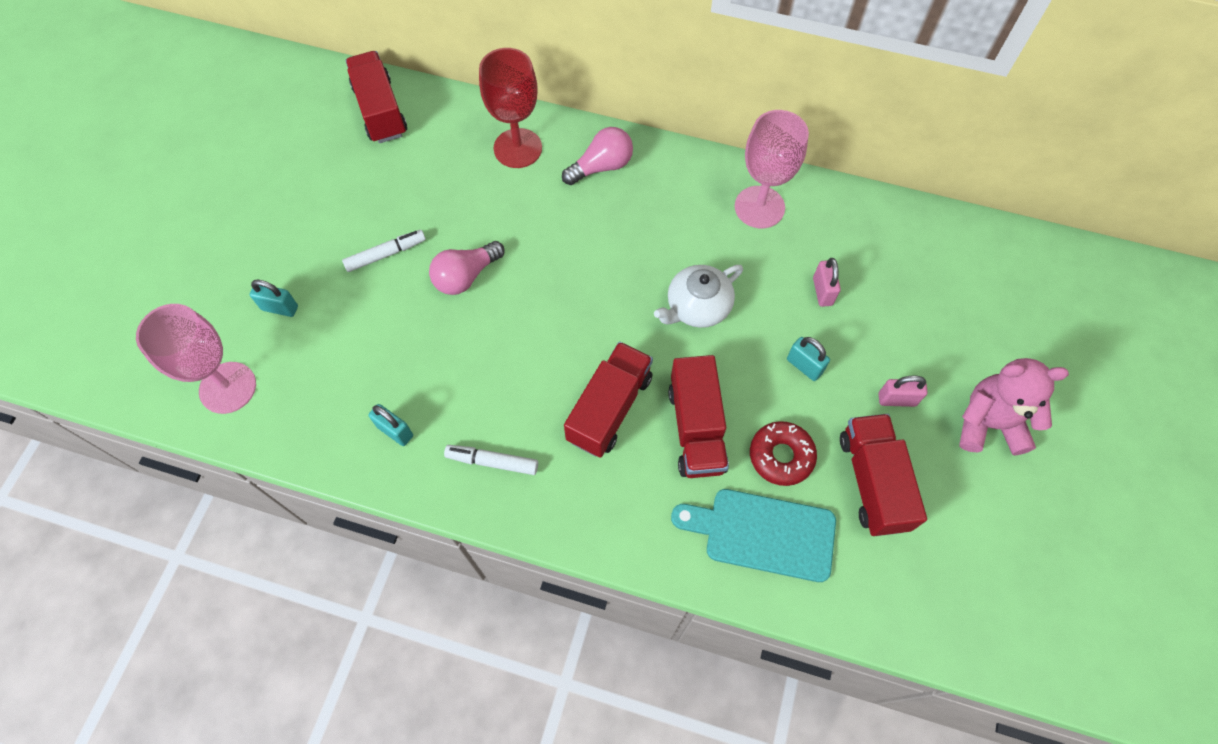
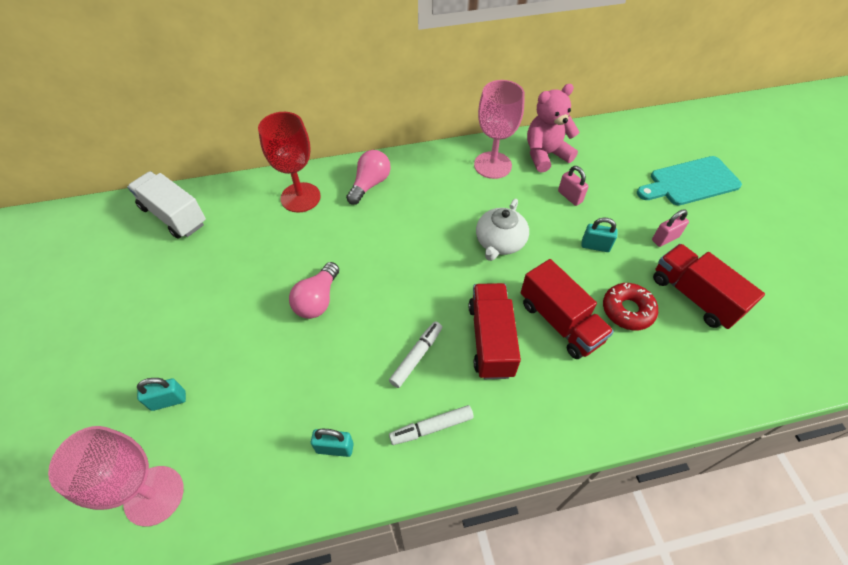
camera: 30 degrees left, 10 degrees down
(380, 111) = (174, 216): red truck -> white truck
(386, 254) = (241, 314): white marker -> white marker (416, 356)
(763, 533) = (658, 369): turquoise cutting board -> turquoise cutting board (690, 182)
(989, 424) = (726, 226): pink teddy bear -> pink teddy bear (545, 155)

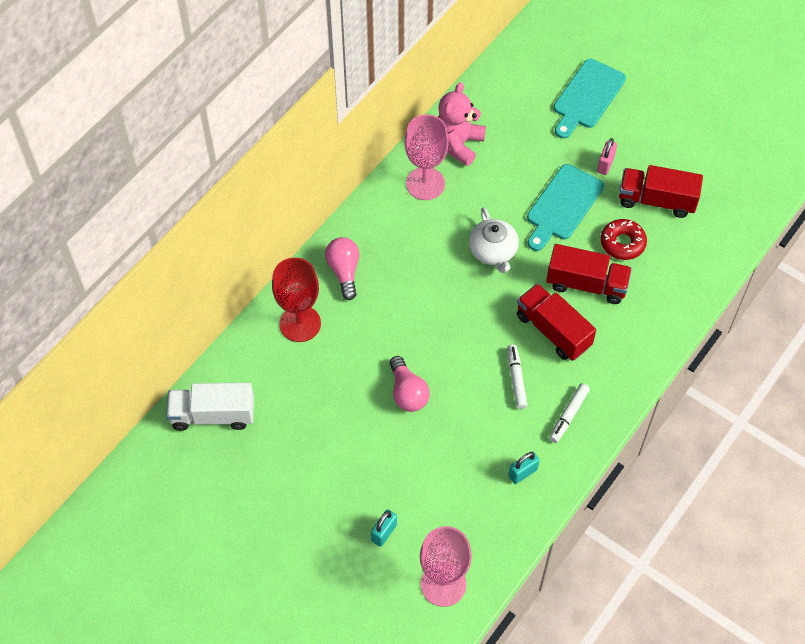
camera: 40 degrees left, 5 degrees up
(570, 196) = (510, 173): pink padlock -> none
(595, 246) = (563, 205): turquoise padlock -> turquoise cutting board

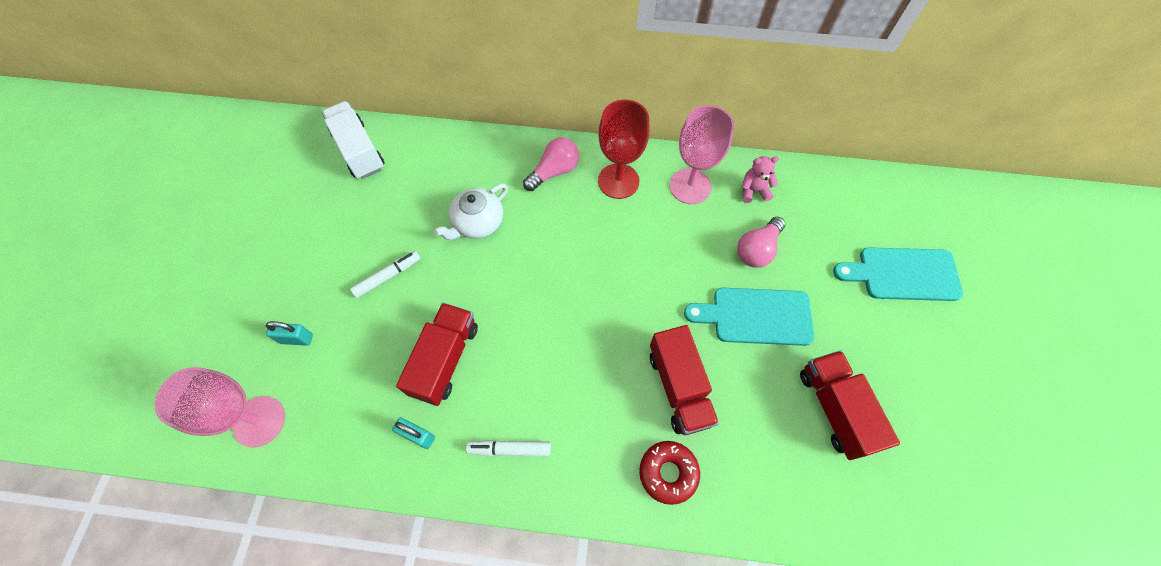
camera: 60 degrees right, 5 degrees up
(300, 323) = (481, 166): red goblet -> red goblet (618, 181)
(407, 392) = (457, 284): pink light bulb -> pink light bulb (757, 250)
(458, 144) = (753, 191): pink teddy bear -> pink teddy bear, size x0.58
(493, 251) = (657, 279): white teapot -> white teapot (477, 222)
(516, 379) = (524, 374): white marker -> white marker (388, 276)
(553, 331) = (602, 382): red truck -> red truck (445, 359)
(605, 164) = (837, 332): pink padlock -> none
(622, 243) = (755, 399): red donut -> red donut (668, 473)

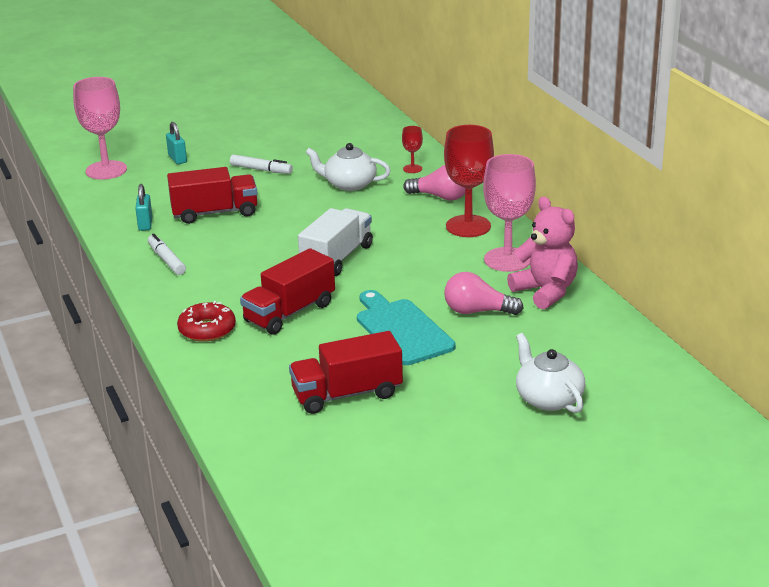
camera: 60 degrees right, 35 degrees down
(359, 150) = (359, 121): white truck -> white truck (337, 258)
(487, 163) = (412, 169): none -> red goblet
(753, 191) = (545, 292): pink teddy bear -> pink teddy bear, size x1.72
(835, 409) = (347, 394): red truck -> red truck turned 150 degrees counterclockwise
(903, 274) = (548, 398): turquoise cutting board -> white teapot

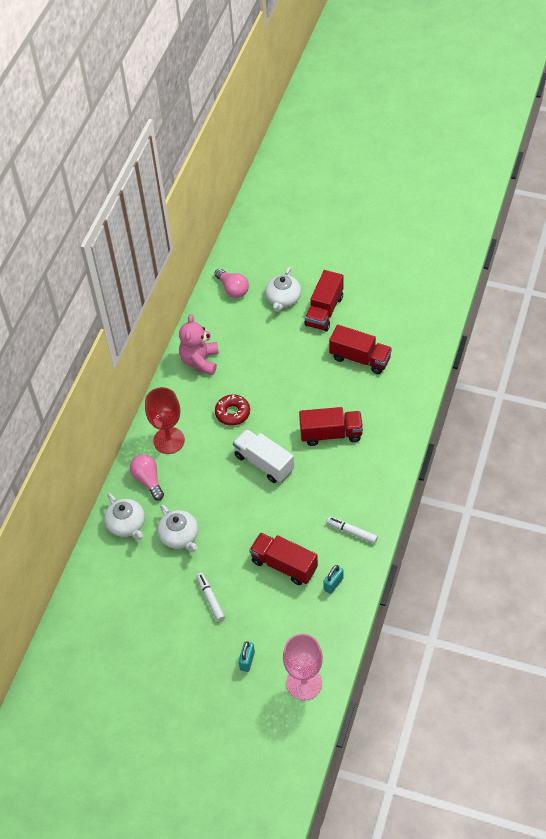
camera: 135 degrees left, 25 degrees up
(166, 260) = (351, 532): white marker -> white marker turned 105 degrees clockwise
(207, 329) = (381, 450): red donut -> red donut (232, 413)
(337, 258) = (264, 463): white truck -> white truck turned 60 degrees clockwise
(401, 330) = (293, 383): turquoise cutting board -> none
(412, 169) = (127, 524): red goblet -> white teapot
(471, 416) = (324, 311): none -> red truck
(477, 311) = (246, 370): pink light bulb -> pink light bulb (233, 289)
(507, 260) = (186, 397): pink goblet -> none

